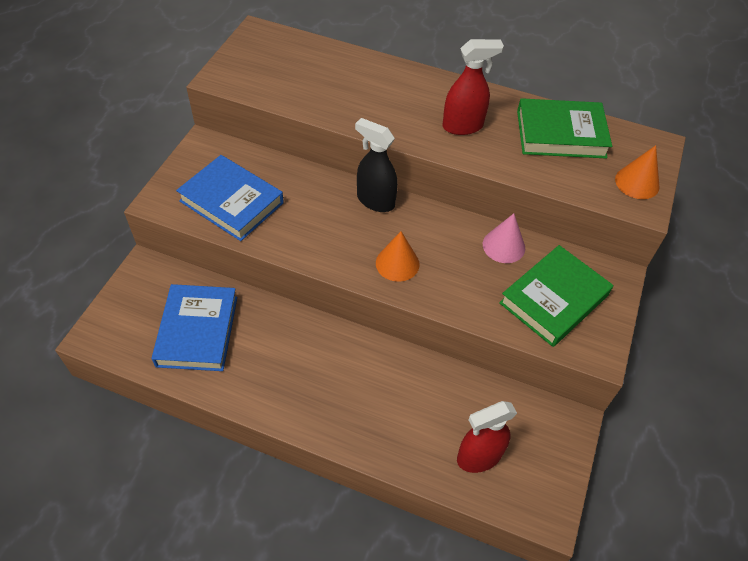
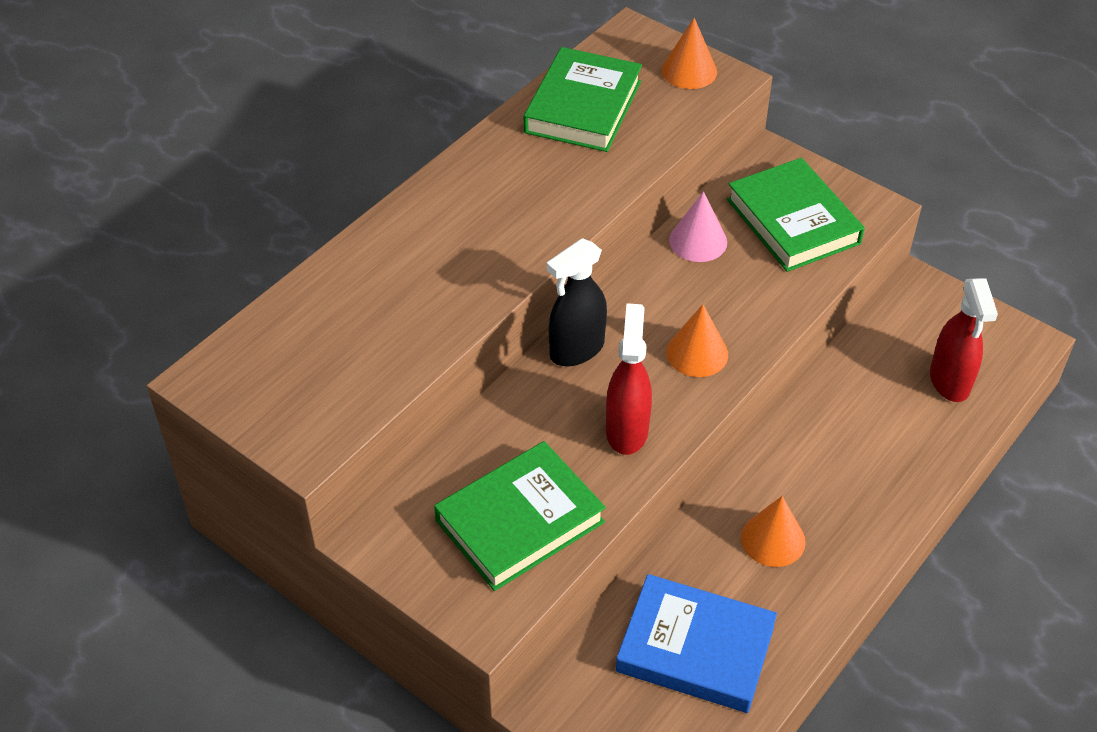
camera: 70 degrees left, 5 degrees down
(231, 202) = (520, 521): blue book -> green book
(292, 360) = (773, 539): none -> orange cone
(463, 126) = (533, 193): red spray bottle -> red spray bottle (627, 430)

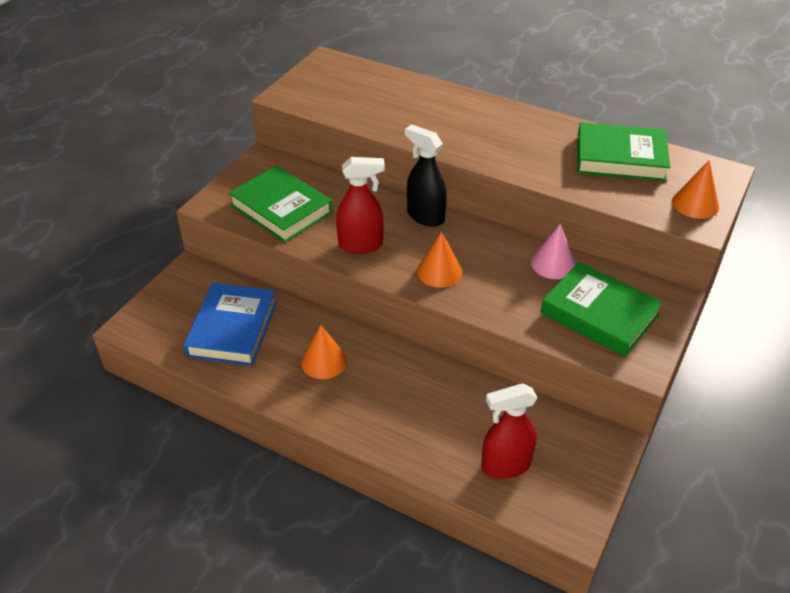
camera: 80 degrees right, 5 degrees down
(793, 221) = (599, 314): green book -> green book turned 75 degrees clockwise

